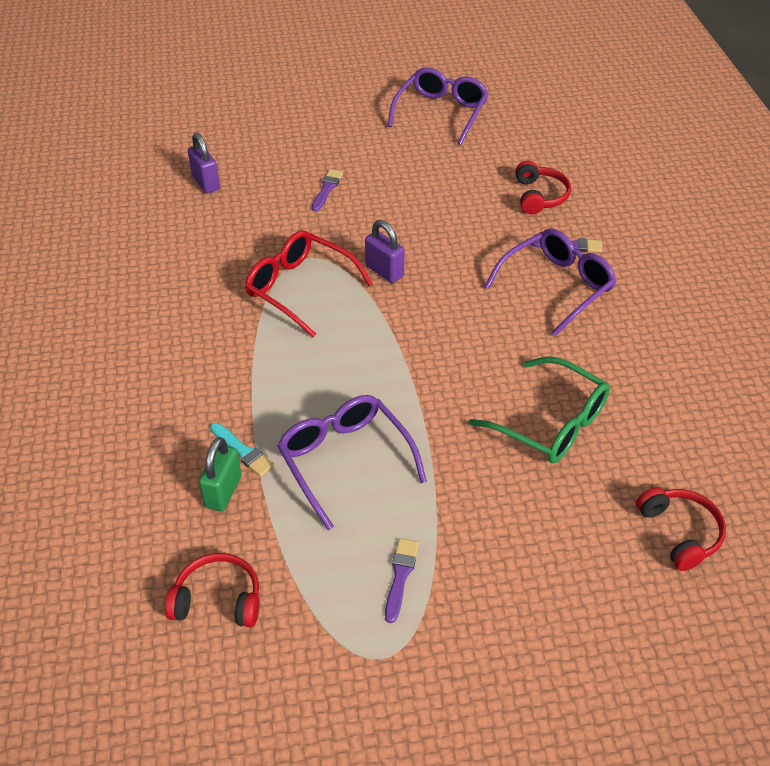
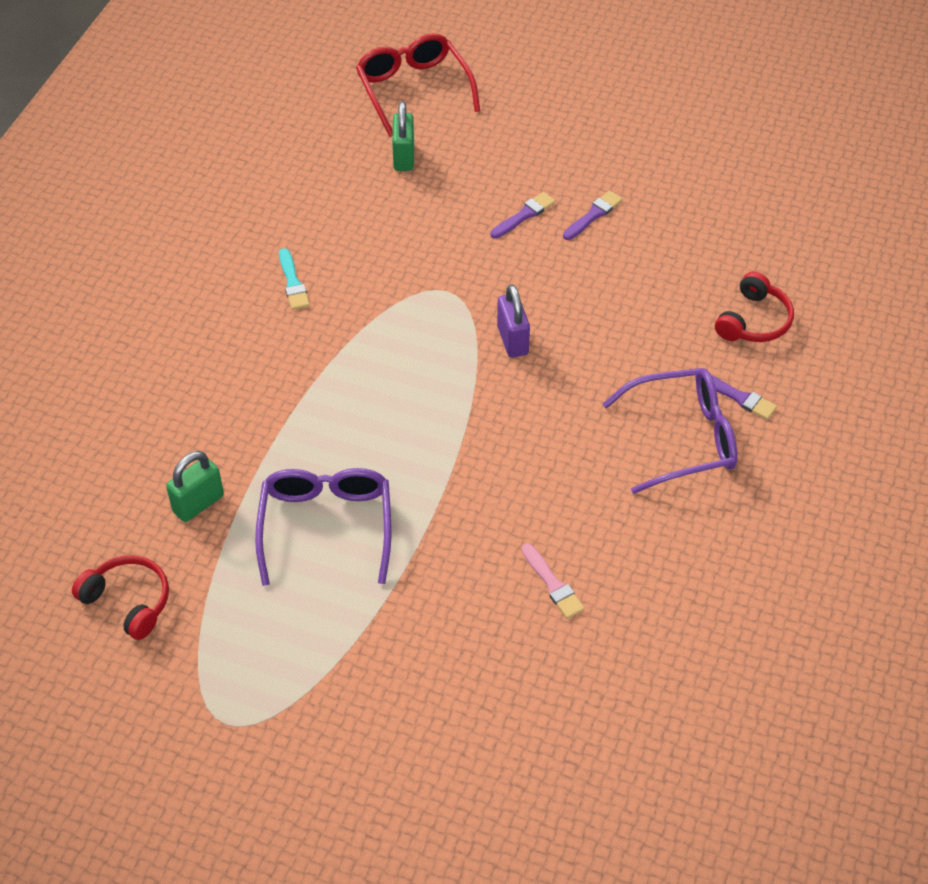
camera: 30 degrees right, 5 degrees up
(206, 183) = (404, 157): purple padlock -> green padlock
(243, 451) = (241, 472): turquoise brush -> turquoise brush (293, 283)
(300, 288) = (413, 323): red glasses -> red glasses (413, 90)
(400, 576) = (296, 660): purple brush -> purple brush (593, 215)
(441, 113) = (725, 166): purple glasses -> none
(551, 423) = (553, 584): green glasses -> pink brush
(680, 532) = (589, 756): red headphones -> none

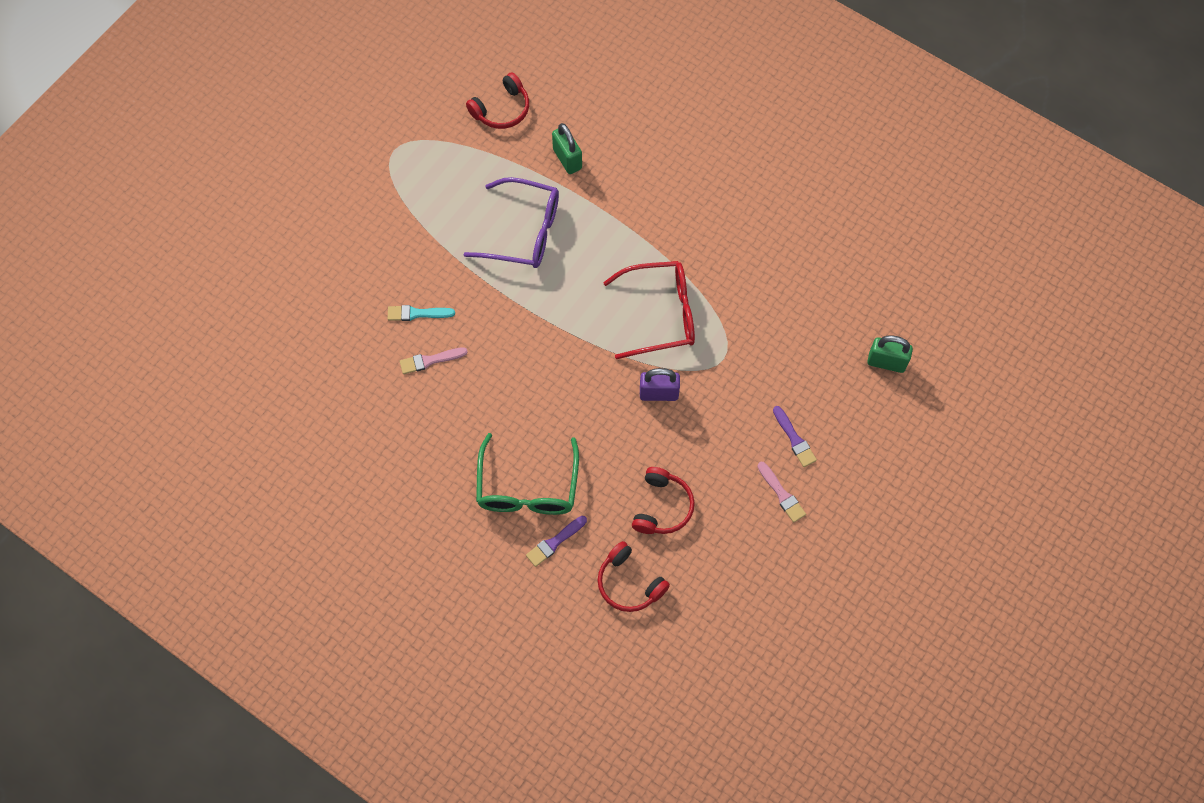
camera: 105 degrees right, 15 degrees up
(293, 283) = (759, 253): turquoise brush -> turquoise brush (417, 313)
(413, 90) = (973, 389): red glasses -> red glasses (660, 314)
(593, 215) = (782, 494): purple brush -> pink brush
(652, 310) = (662, 507): none -> red headphones
(683, 438) = (527, 487): purple glasses -> green glasses

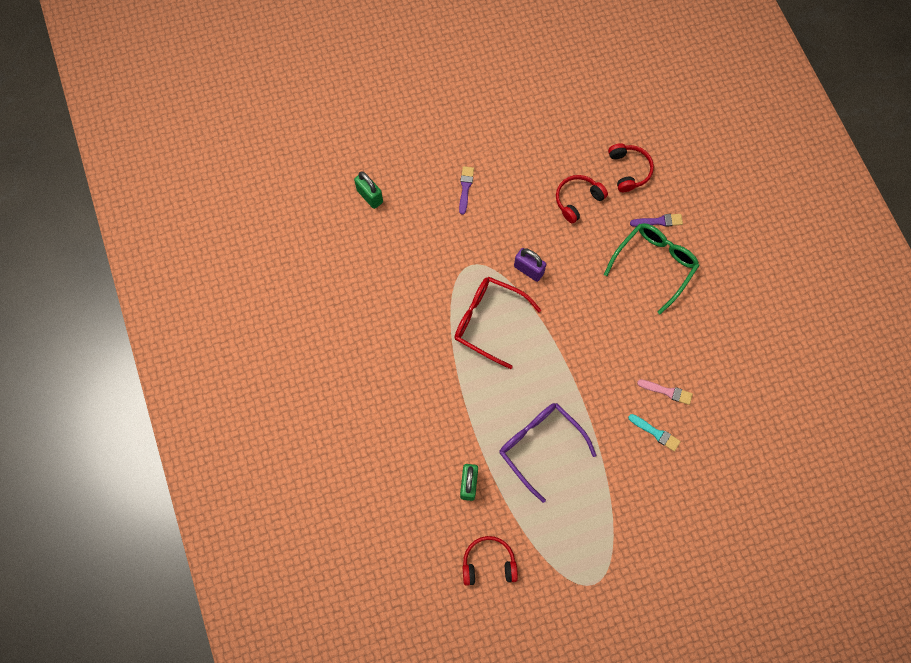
camera: 145 degrees left, 5 degrees up
(782, 494) = (499, 162): pink brush -> none

